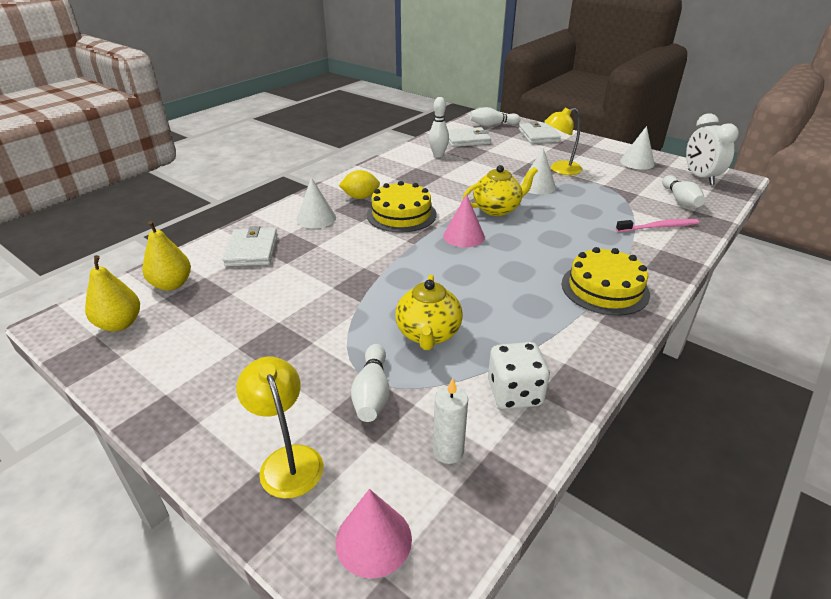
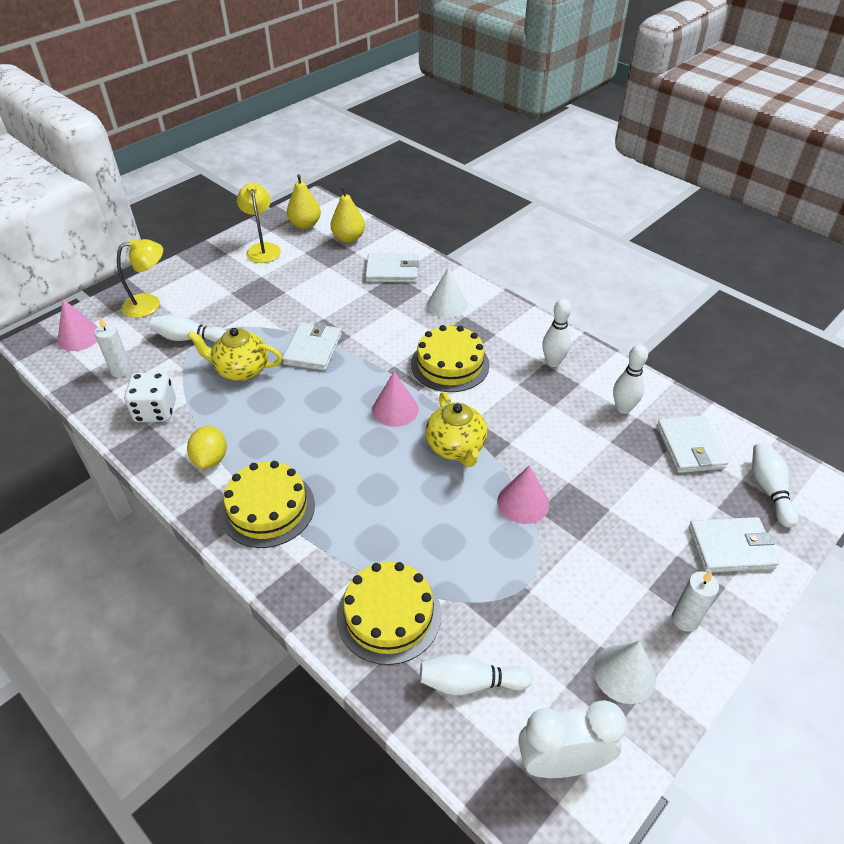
camera: 95 degrees right, 10 degrees up
(360, 197) = (493, 334): yellow lemon -> yellow lemon (211, 459)
(387, 288) = (313, 349): none -> white wallet
(393, 175) = (553, 362): none -> white bowling pin
(537, 186) = (523, 502): white cone -> pink cone
(560, 169) = (583, 543): yellow lamp -> yellow lamp (262, 249)
(593, 148) = (685, 619): none -> white candle
(658, 227) = (389, 615): pink toothbrush -> yellow cake

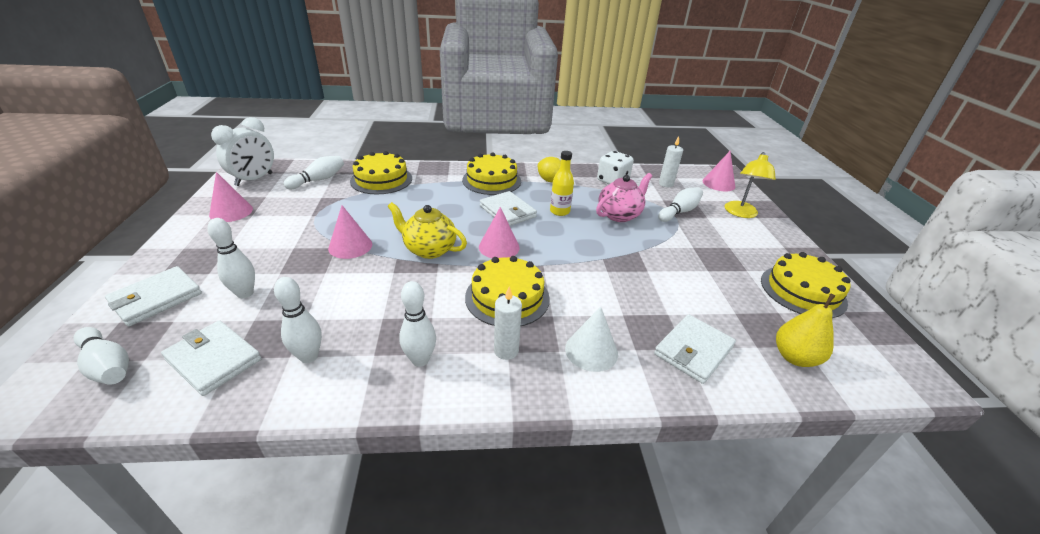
camera: 130 degrees right, 10 degrees down
(241, 370) = (619, 215): yellow teapot -> pink teapot
(262, 249) = (802, 291): yellow lamp -> yellow cake
(281, 410) = (559, 211): none -> yellow bottle
(305, 225) = (848, 341): yellow pear -> none
(313, 349) = (610, 248): white wallet -> white wallet (507, 211)
(624, 673) = (231, 212): white cone -> pink cone
(649, 501) = (245, 293): none -> white bowling pin
(685, 619) = (194, 245): white candle -> white candle (506, 350)

